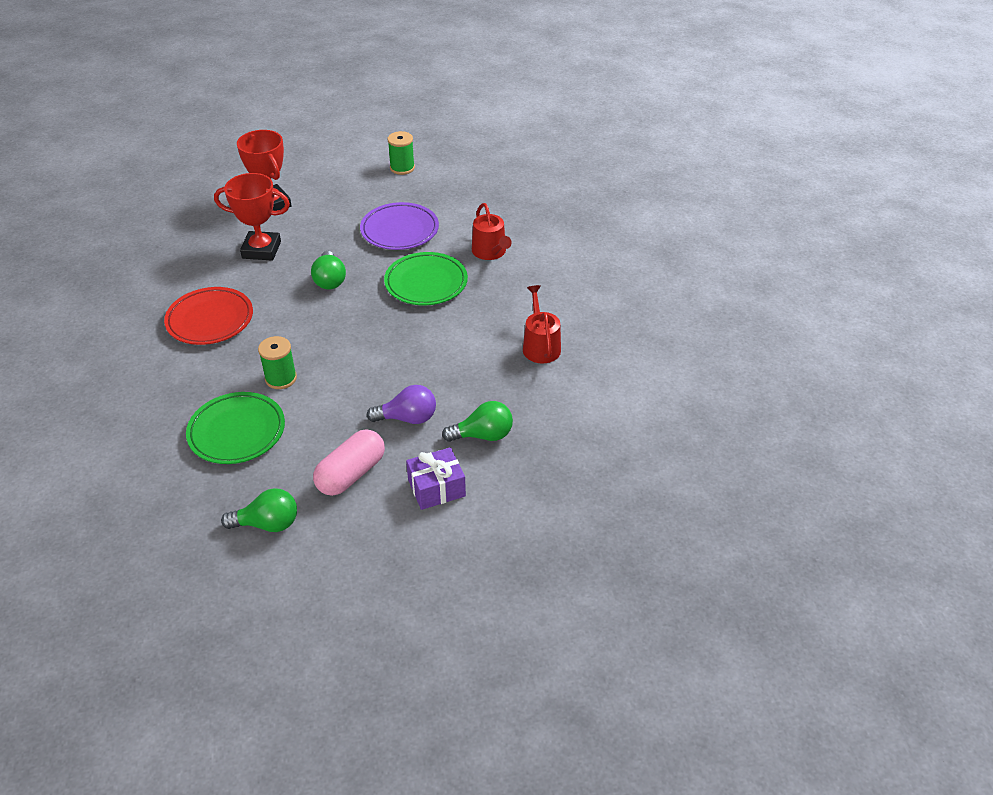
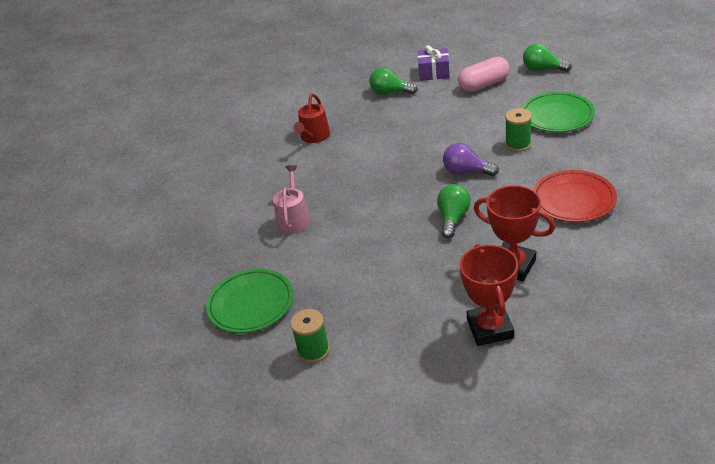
camera: 150 degrees left, 5 degrees down
(399, 230) = (363, 260): purple plate -> none
(407, 418) = (434, 108): purple light bulb -> purple light bulb (466, 172)
(426, 283) = (368, 200): green plate -> green plate (251, 304)
(490, 252) = (294, 219): red watering can -> pink watering can

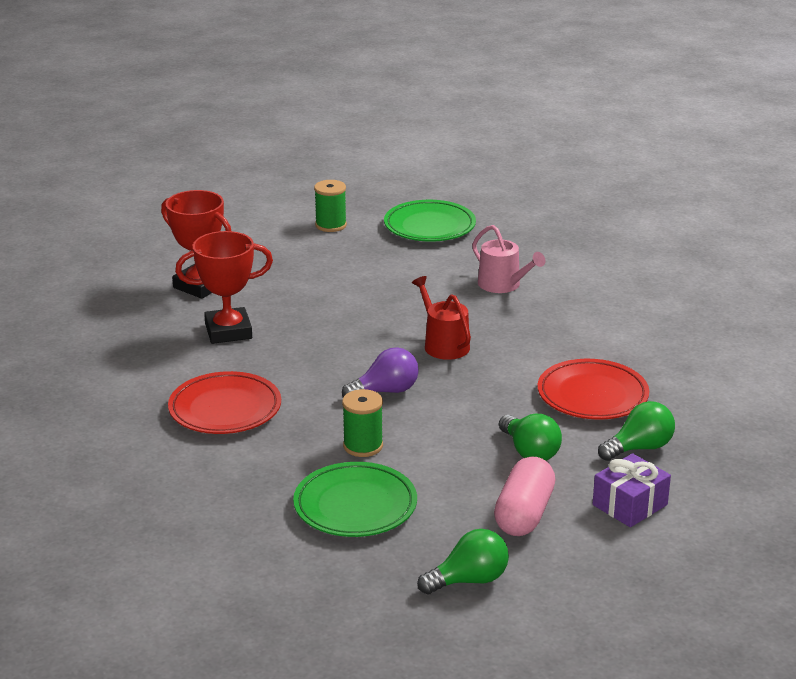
camera: 130 degrees right, 10 degrees down
(314, 137) = (632, 358): red watering can -> red watering can (443, 344)
(367, 125) = (592, 395): none -> red plate
(453, 218) = (338, 344): green light bulb -> green light bulb (529, 452)

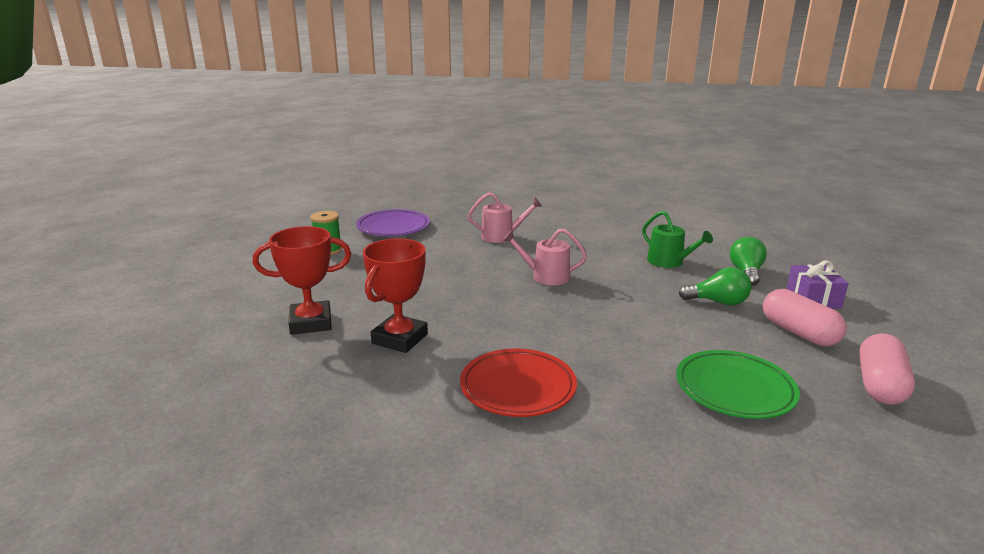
camera: 50 degrees left, 5 degrees down
(363, 446) = (647, 353): green spool -> none
(385, 391) = (580, 316): purple light bulb -> none
(429, 226) = (393, 227): green plate -> purple plate
(443, 344) = (546, 276): red watering can -> pink watering can
(469, 580) = (880, 385): green light bulb -> pink capsule
(592, 395) = (669, 262): red plate -> green watering can

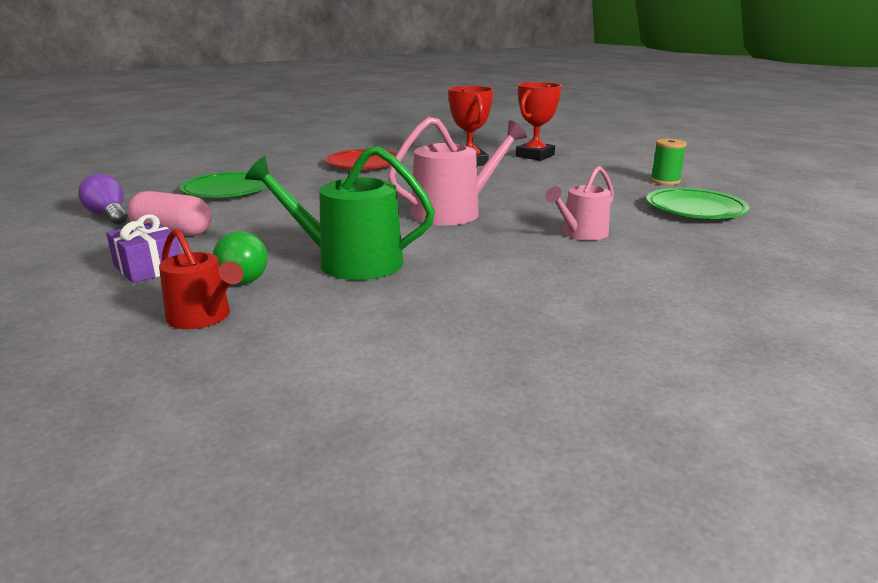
camera: 140 degrees right, 0 degrees up
(393, 227) = (695, 209): purple plate -> green plate
(546, 276) = (453, 212): pink watering can -> pink watering can, size x1.61
(669, 262) = (350, 262): green watering can -> green watering can, size x1.61
(718, 302) = (263, 235): green light bulb -> none
(772, 256) = (203, 317): none -> red watering can
(880, 385) = (108, 215): pink capsule -> purple light bulb

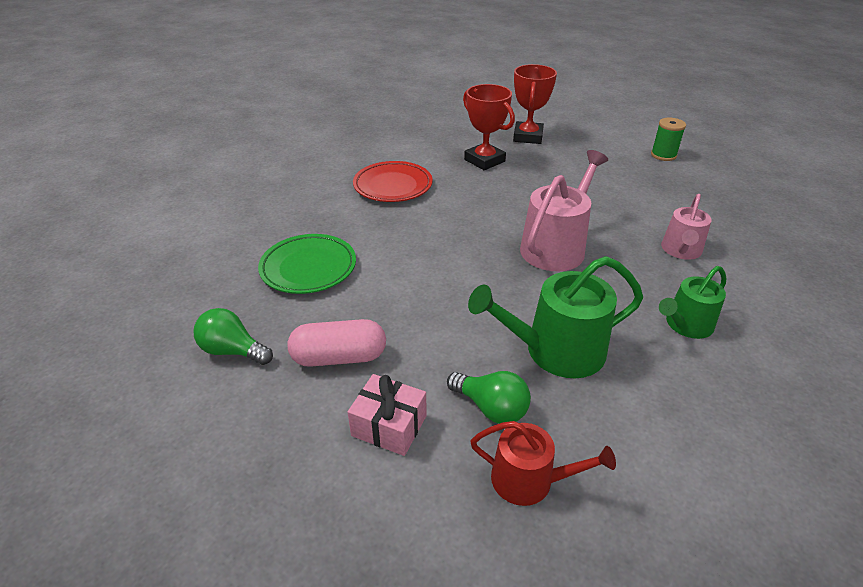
camera: 25 degrees left, 15 degrees up
(108, 215) = (233, 351): purple light bulb -> green light bulb
(148, 268) = (389, 426): purple gift -> pink gift
(505, 273) = (686, 325): none -> green watering can
(695, 209) = (722, 192): green plate -> none

